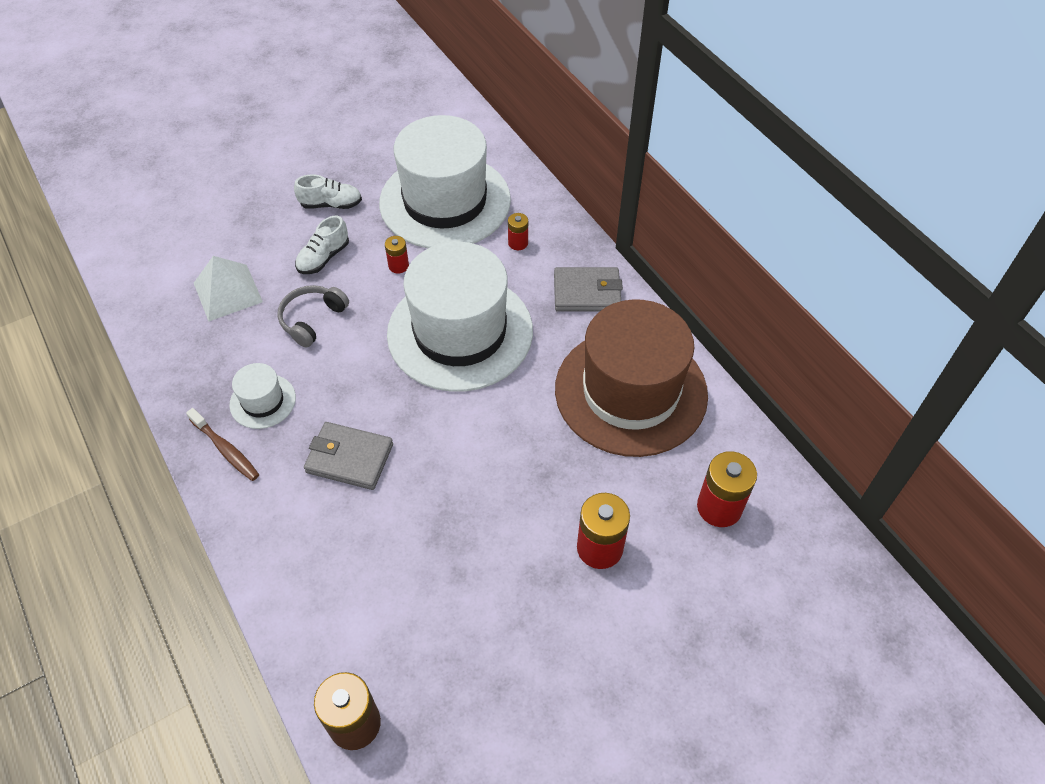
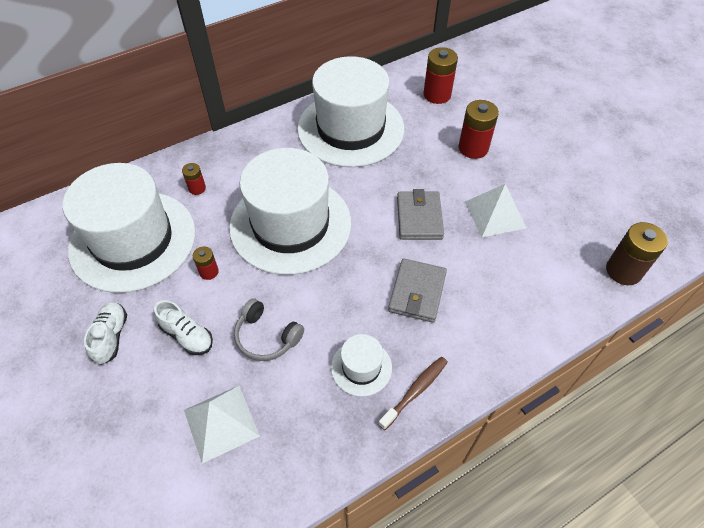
camera: 90 degrees left, 0 degrees up
(467, 561) = (495, 214): none -> white pyramid
(587, 293) = (258, 148): grey wallet -> grey wallet (419, 218)
(631, 391) = (350, 128): brown hat -> white hat

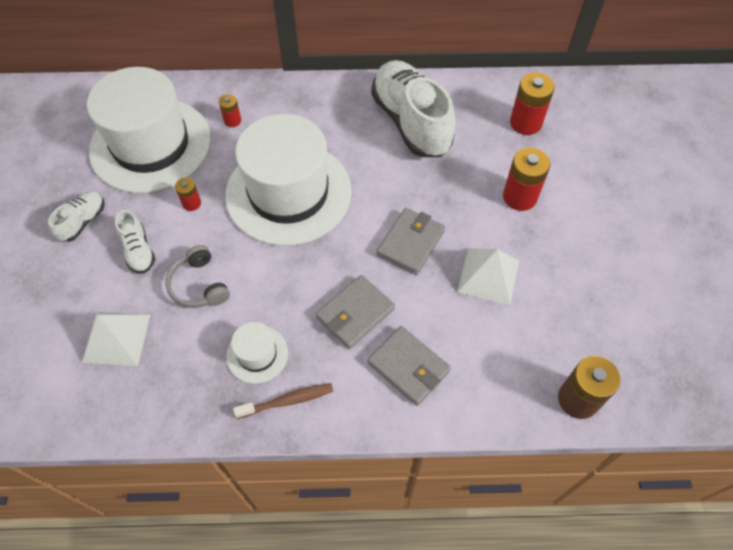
camera: 30 degrees right, 5 degrees up
(350, 128) = (411, 122): white hat -> white shoe
(489, 312) = (408, 367): none -> grey wallet

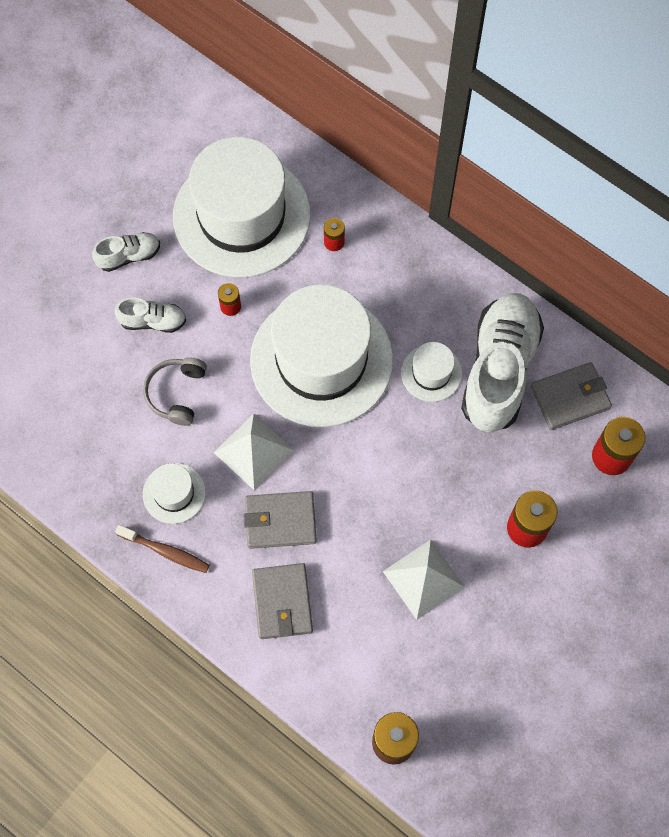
camera: 40 degrees right, 10 degrees up
(116, 338) = (79, 391): white pyramid -> white pyramid (254, 451)
(139, 251) = (153, 321): white shoe -> white shoe turned 105 degrees counterclockwise
(370, 152) = (431, 373): none -> white hat
(410, 243) = (384, 494): grey wallet -> grey wallet (570, 398)

